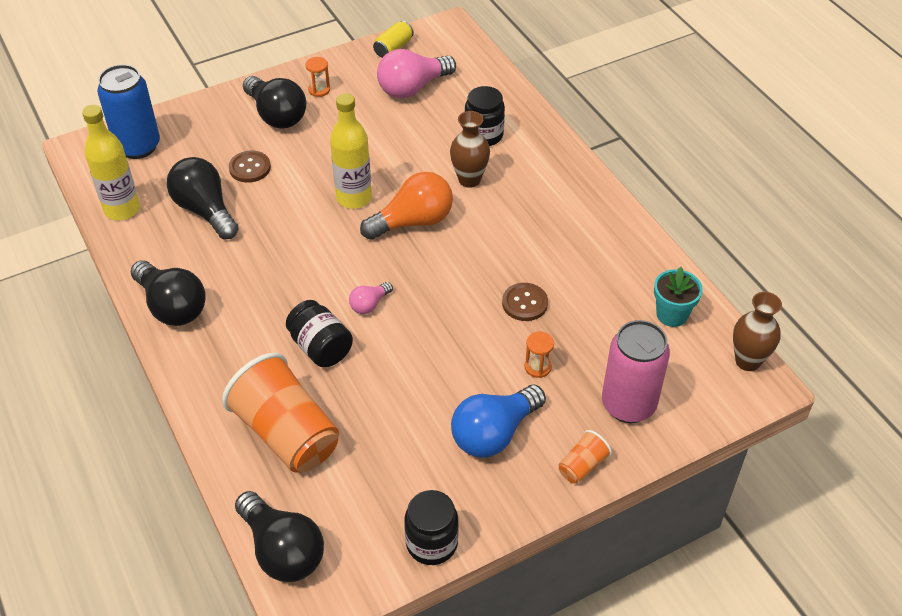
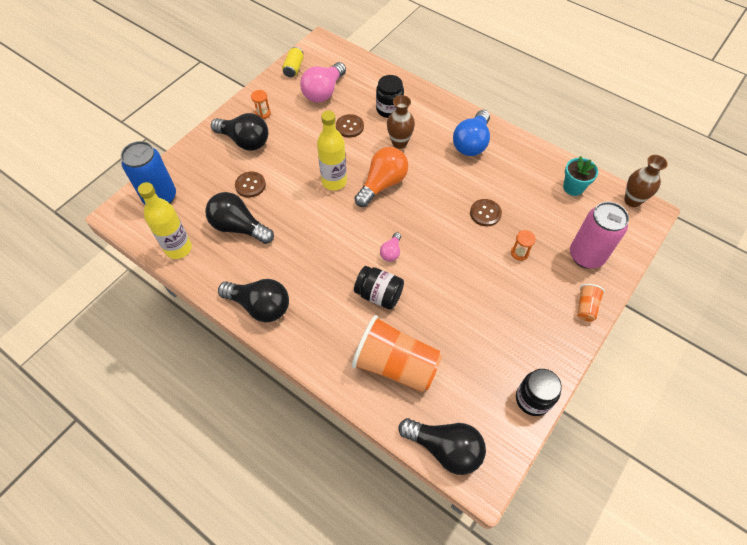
camera: 25 degrees left, 10 degrees up
(417, 140) = (349, 127): none -> brown button
(494, 433) = (522, 308): blue light bulb -> blue light bulb (471, 143)

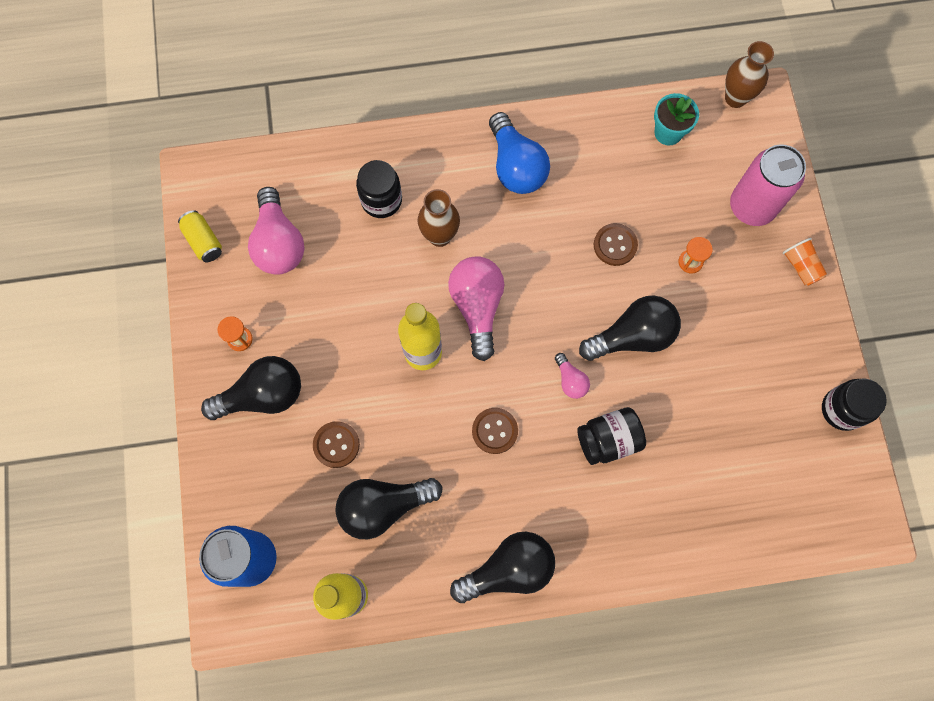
camera: 45 degrees left, 15 degrees up
(349, 127) = (362, 265): brown button -> brown button (494, 431)
(382, 184) = (477, 307): orange light bulb -> pink light bulb
(395, 365) = (698, 497): orange cup -> none
(445, 448) = (817, 532): black light bulb -> black light bulb (632, 336)

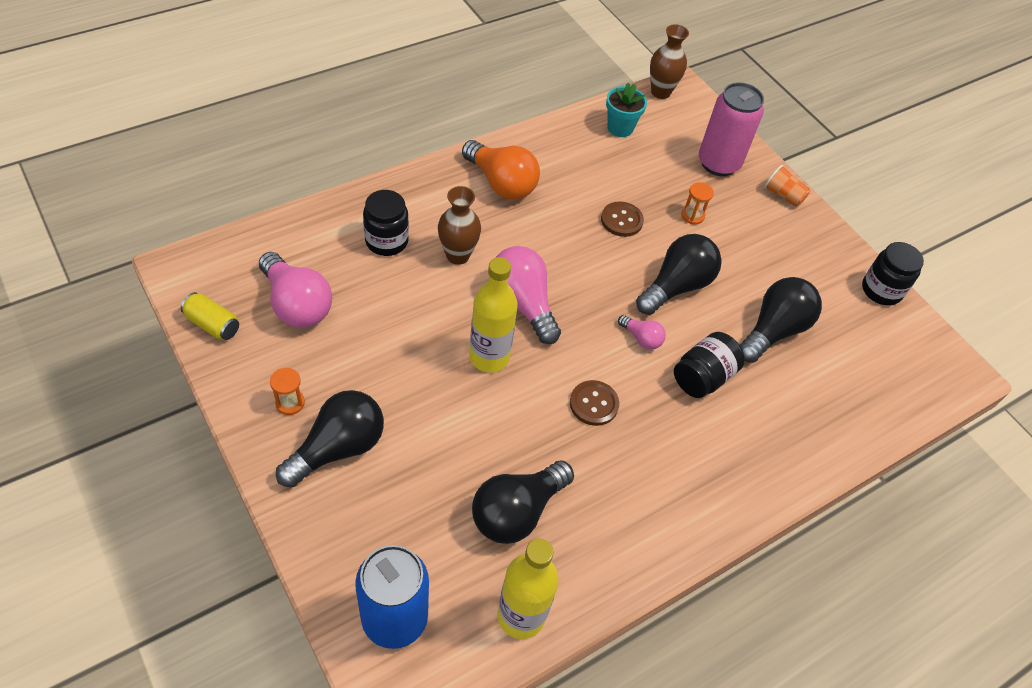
camera: 30 degrees left, 20 degrees down
(336, 445) = (439, 469): brown button -> none
(508, 569) = (673, 526): black light bulb -> black light bulb (773, 330)
(516, 166) = (501, 183): blue light bulb -> orange light bulb

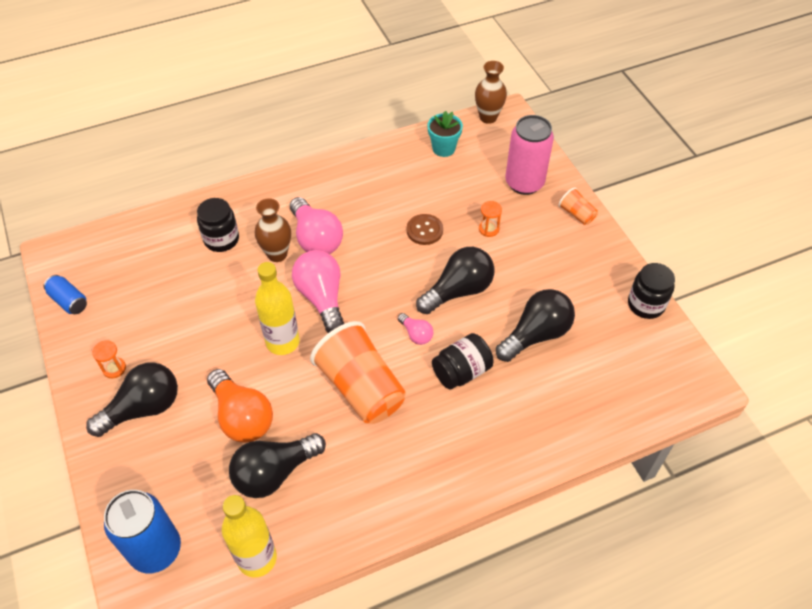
camera: 15 degrees right, 0 degrees up
(213, 324) = (69, 301): yellow can -> blue can
(296, 304) = (137, 288): pink light bulb -> pink light bulb (316, 239)
(501, 183) = (328, 194): orange light bulb -> orange light bulb (242, 417)
(594, 404) = (361, 387): brown button -> orange cup

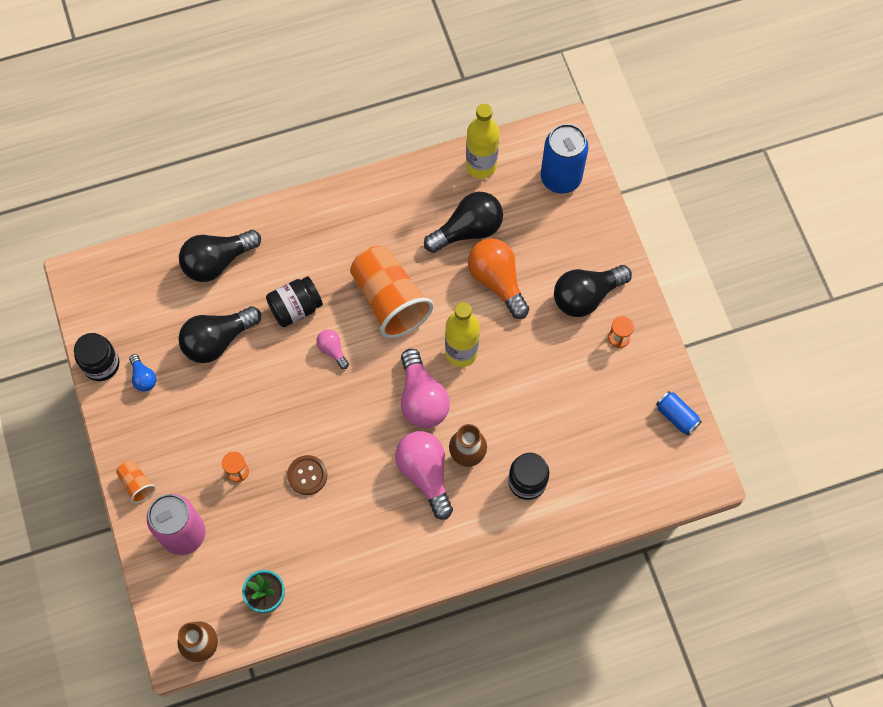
camera: 175 degrees left, 15 degrees up
(458, 291) = (283, 396): black light bulb -> black light bulb (217, 261)
(600, 296) = (143, 377): none -> blue light bulb

